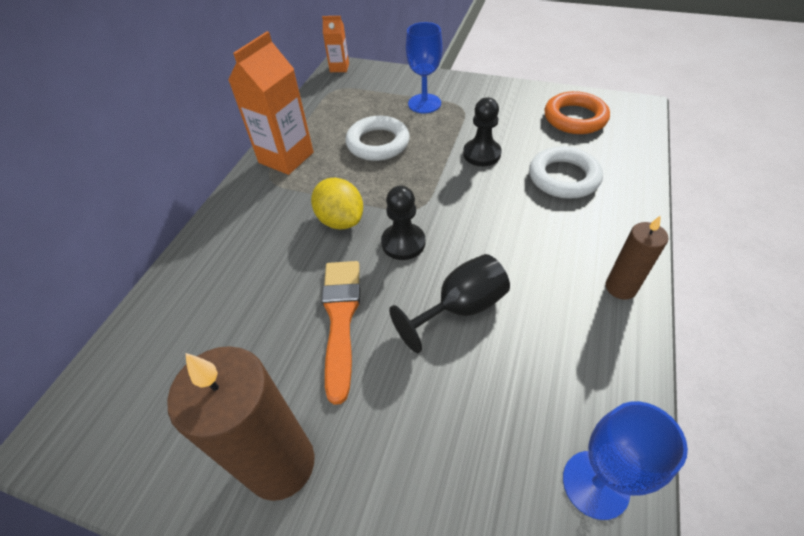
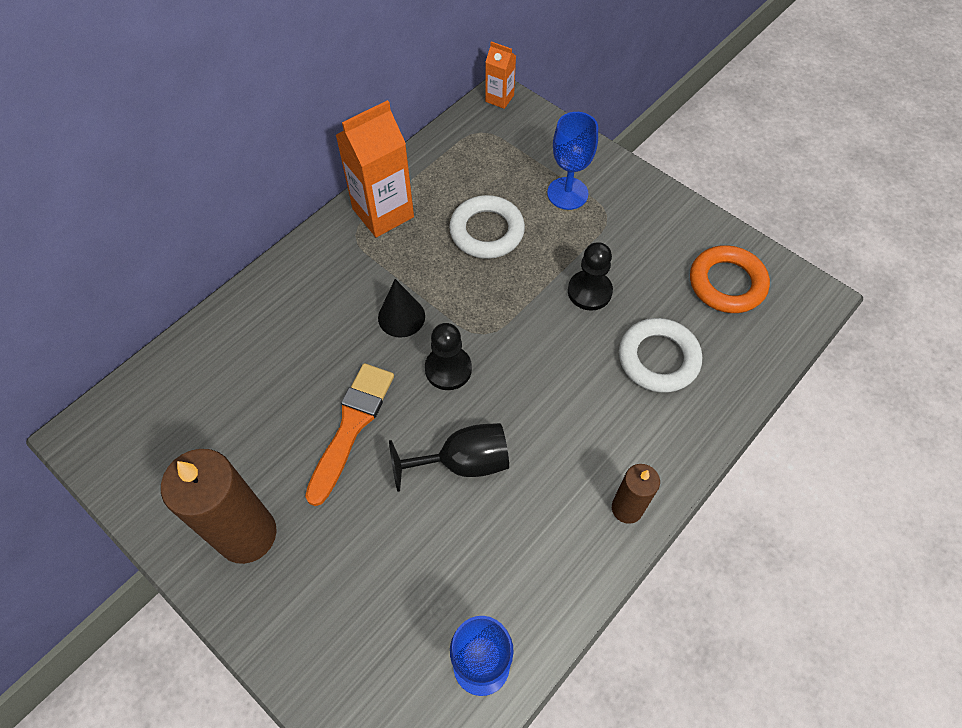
camera: 20 degrees right, 10 degrees up
(340, 220) = (401, 317): yellow lemon -> black cone

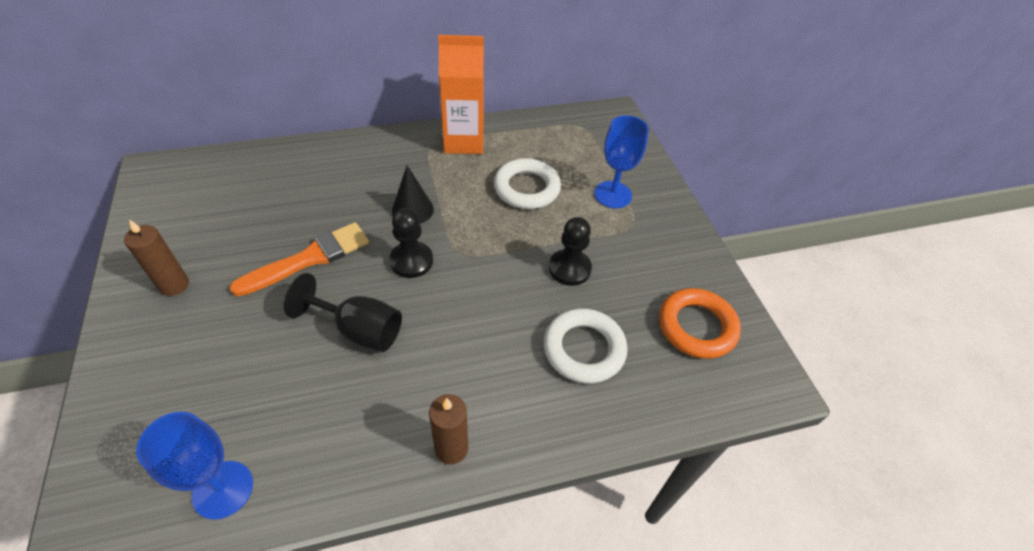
camera: 30 degrees right, 10 degrees down
(247, 534) = (174, 285): brown candle -> brown candle, size x0.55
(499, 98) = (615, 113): orange carton -> none

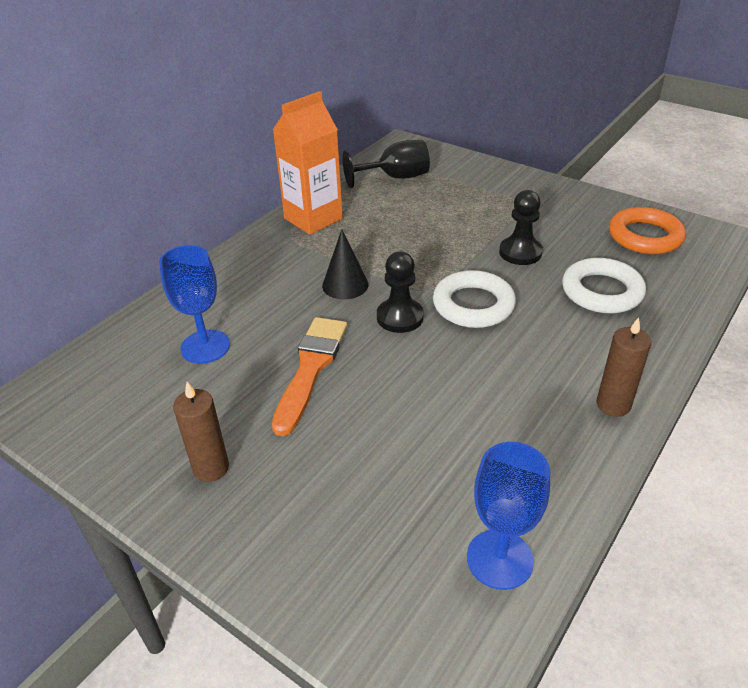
camera: 35 degrees left, 10 degrees down
(359, 330) = (432, 385): black goblet -> black goblet (395, 177)
(527, 188) = (412, 222): white ring -> white ring (473, 305)
(613, 194) = (479, 193): blue goblet -> blue goblet (205, 346)

